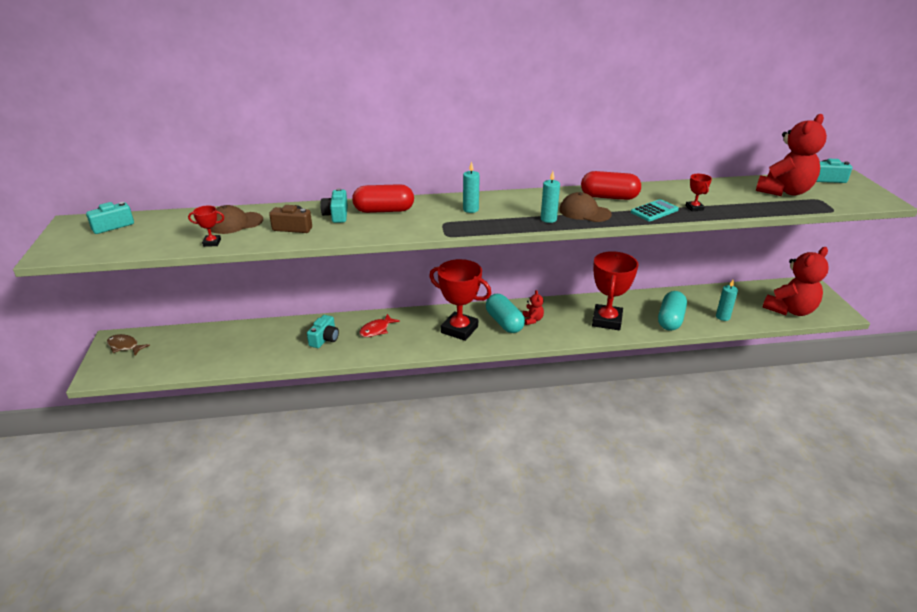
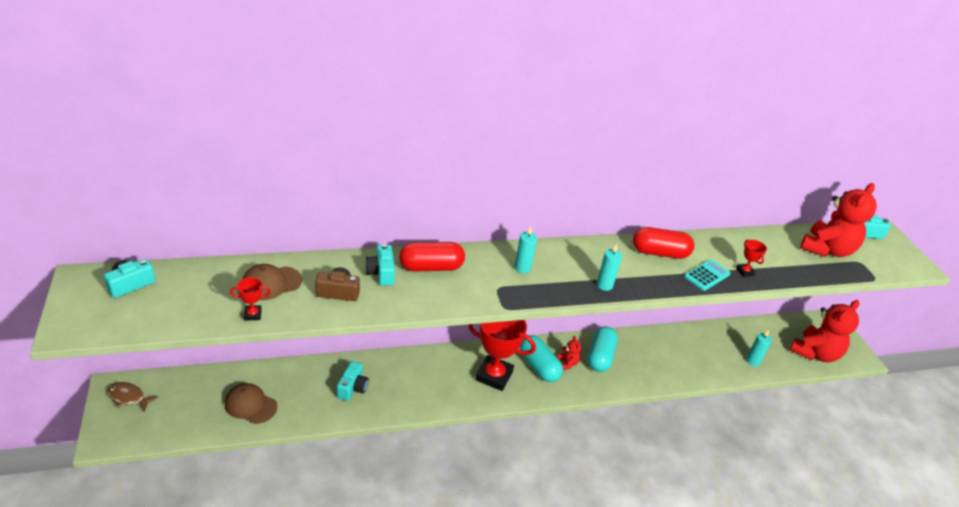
camera: 10 degrees left, 5 degrees up
(376, 330) = (407, 375): red fish -> none
(584, 212) = (638, 275): brown cap -> brown cap (250, 405)
(607, 320) = (641, 365): red trophy -> none
(670, 320) = (703, 364): turquoise capsule -> turquoise capsule (600, 357)

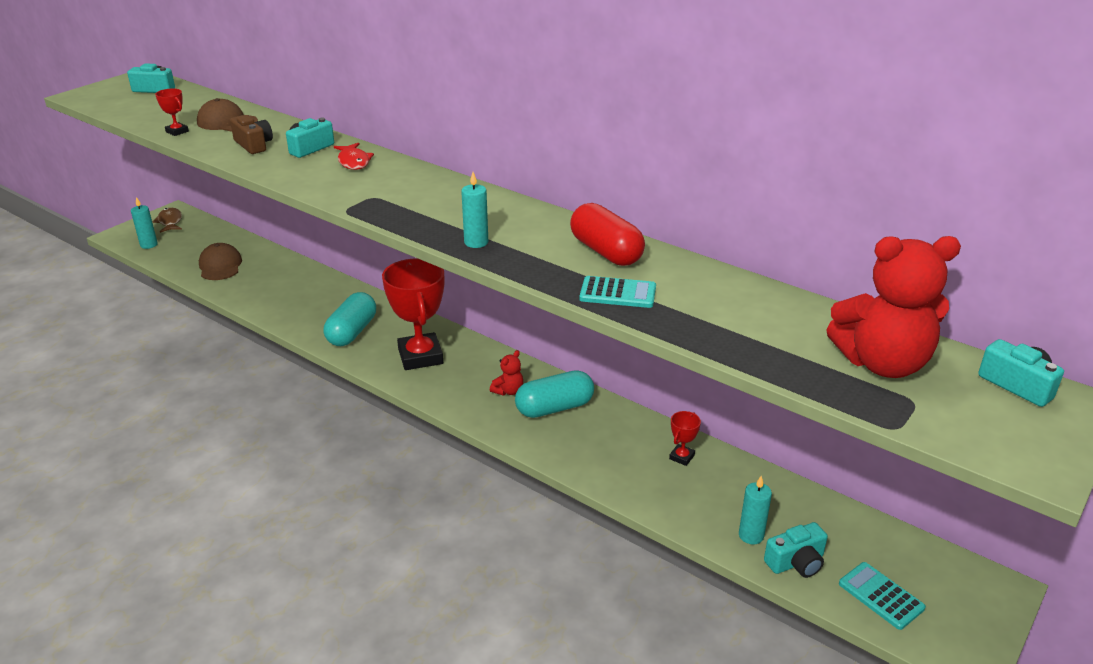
camera: 55 degrees right, 5 degrees down
(352, 388) = (299, 296): turquoise camera -> turquoise camera (796, 562)
(431, 267) = (353, 162): red capsule -> red fish
(522, 268) = (428, 196): turquoise candle -> turquoise candle (149, 245)
(539, 366) = (475, 376): turquoise capsule -> turquoise capsule (352, 332)
(745, 271) = (680, 315): red trophy -> red trophy (681, 457)
(815, 353) = (881, 596): red teddy bear -> turquoise calculator

